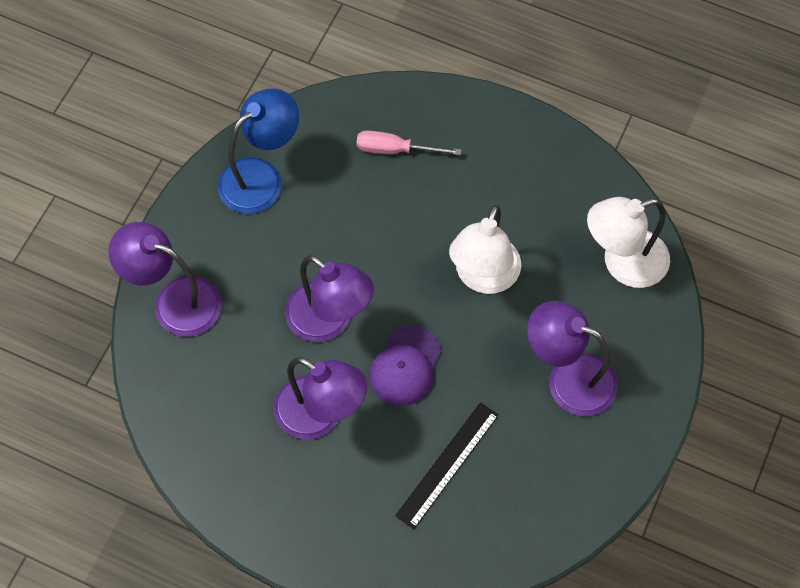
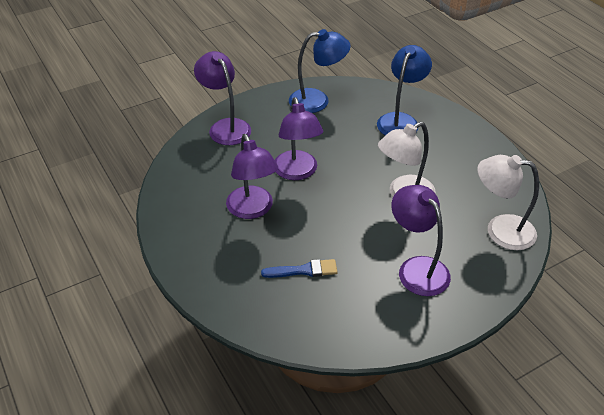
camera: 35 degrees right, 20 degrees down
(395, 150) = (400, 120): pink screwdriver -> blue lamp
(405, 366) = (321, 212): purple cap -> none
(447, 464) = (304, 270): black ruler -> blue brush

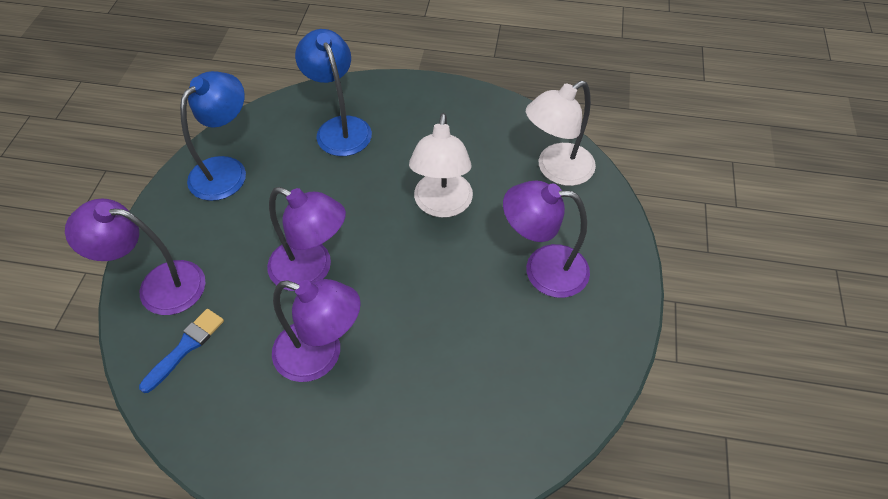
camera: 50 degrees left, 10 degrees up
(304, 270) = (456, 371): blue brush -> blue brush (185, 347)

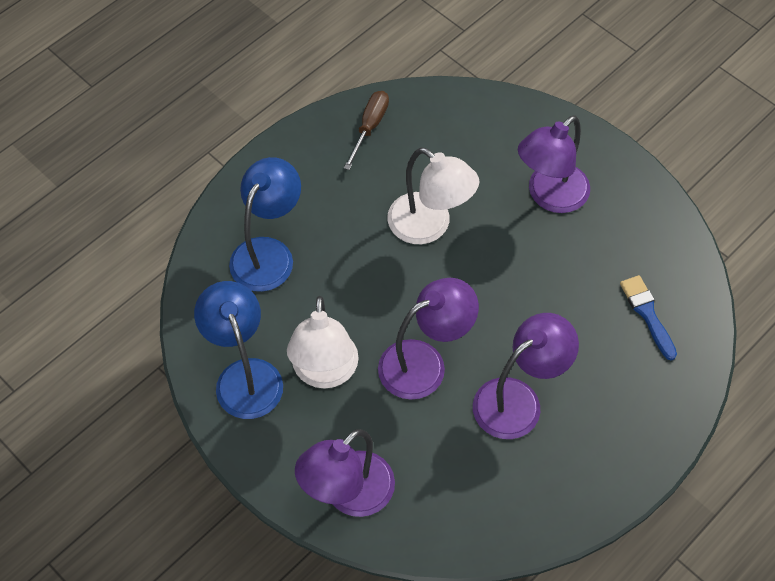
camera: 55 degrees left, 5 degrees up
(185, 347) = (435, 500): blue brush -> blue brush (647, 314)
(340, 128) = (268, 253): blue lamp -> blue lamp turned 105 degrees clockwise
(499, 123) = (369, 127): none -> brown screwdriver
(556, 170) = (457, 121): white lamp -> white lamp (325, 373)

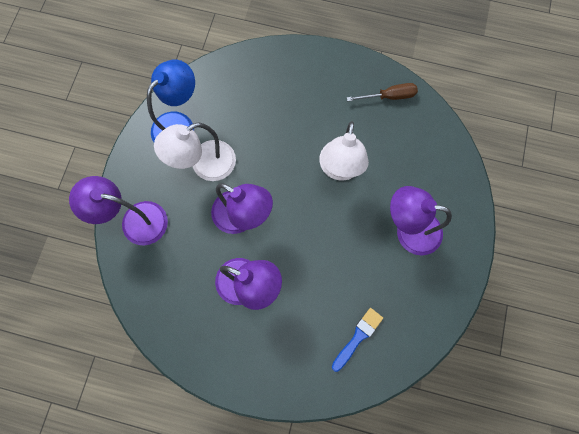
camera: 60 degrees right, 15 degrees up
(268, 253) = (265, 91): blue lamp -> none

